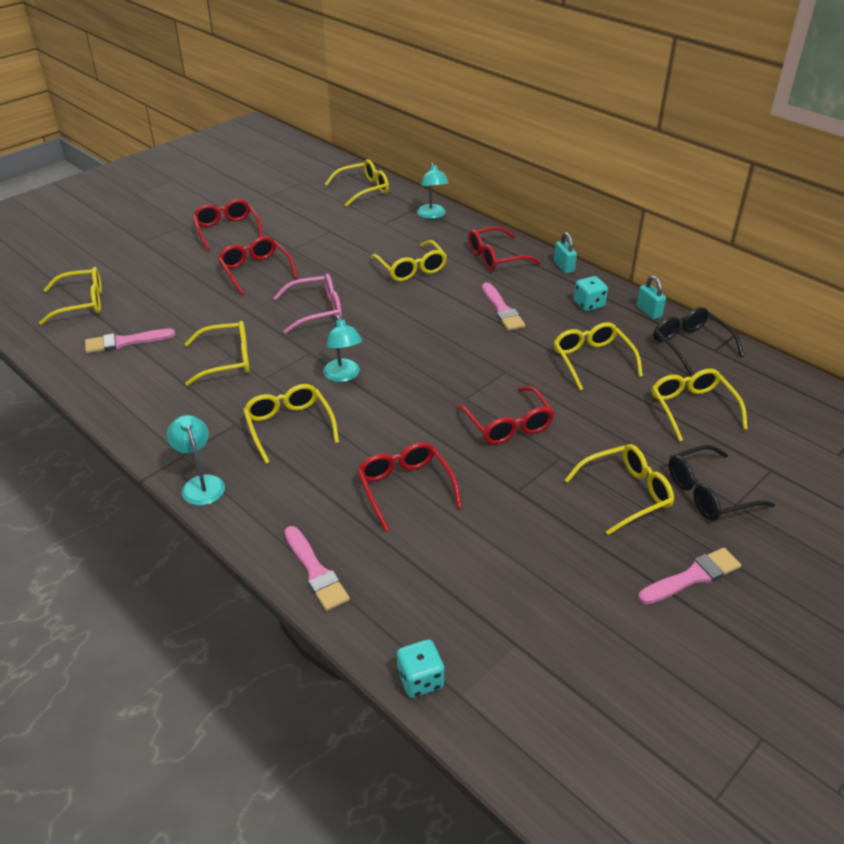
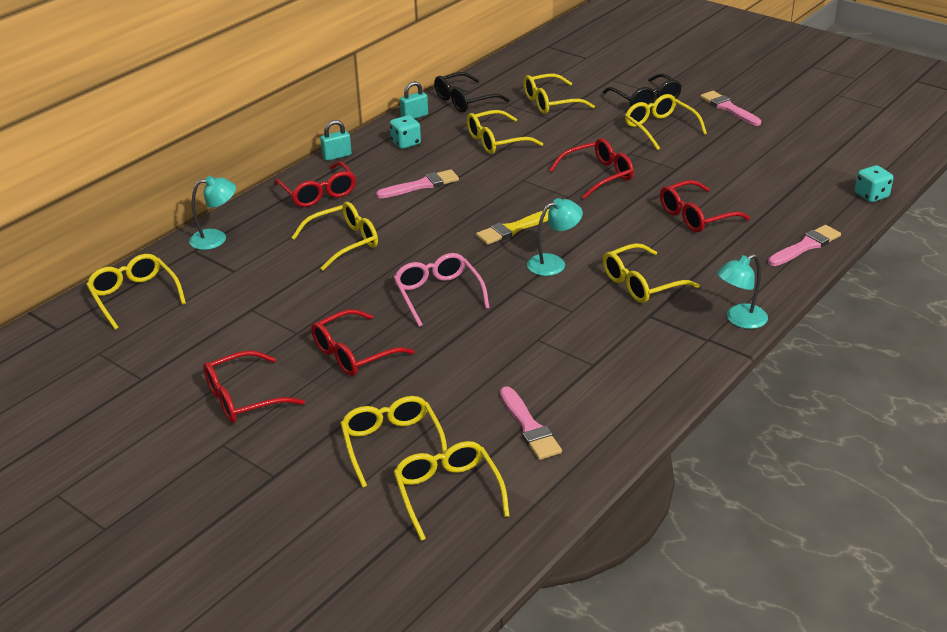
camera: 95 degrees left, 5 degrees down
(227, 360) = (547, 340): yellow glasses -> yellow glasses (392, 445)
(410, 357) = (514, 229): none -> yellow brush

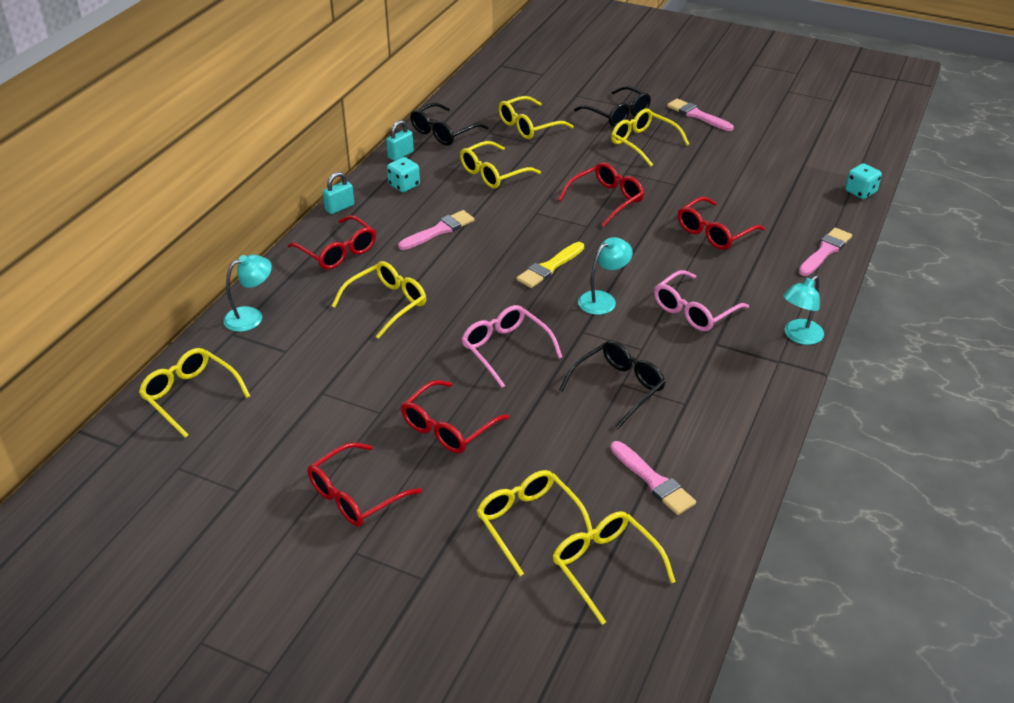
camera: 15 degrees left, 5 degrees up
(532, 342) = (618, 388): none -> black glasses
(641, 283) = (694, 310): yellow glasses -> pink glasses

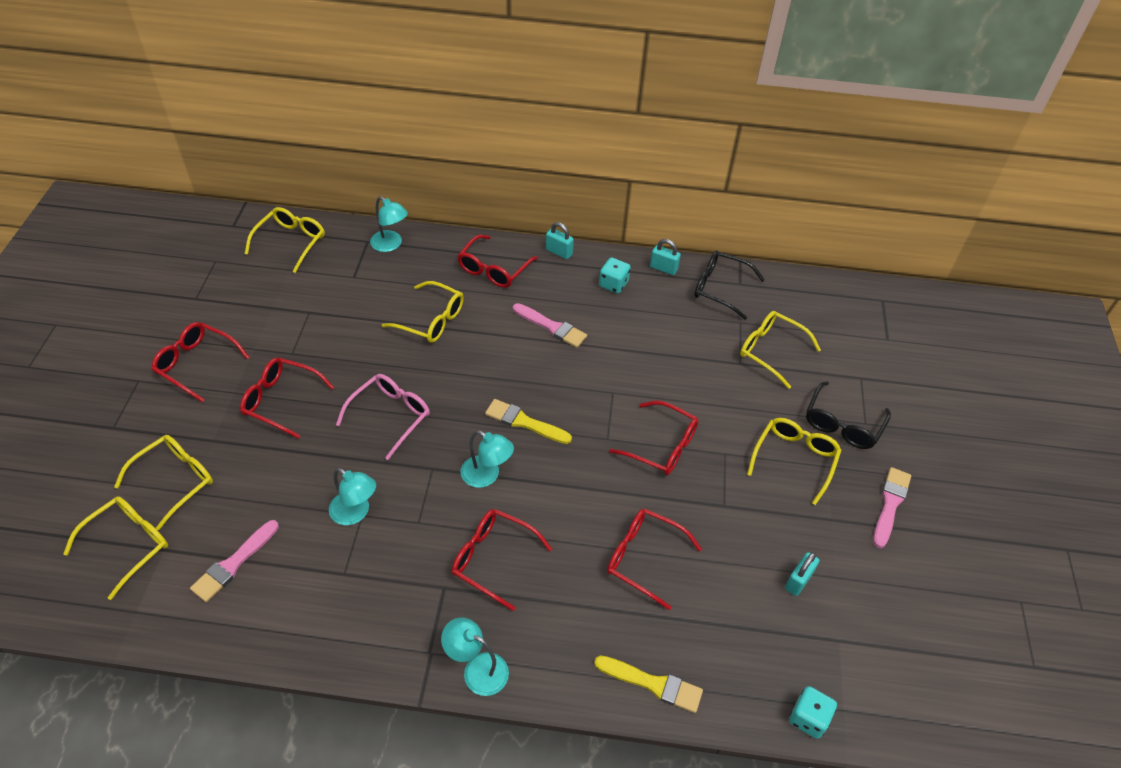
camera: 70 degrees right, 10 degrees up
(493, 173) = (665, 343): yellow glasses -> none
(618, 388) = (355, 513): black glasses -> turquoise lamp
(694, 310) = (493, 559): pink glasses -> red glasses
(752, 169) = (798, 581): none -> turquoise padlock
(825, 251) = (652, 684): pink brush -> yellow brush

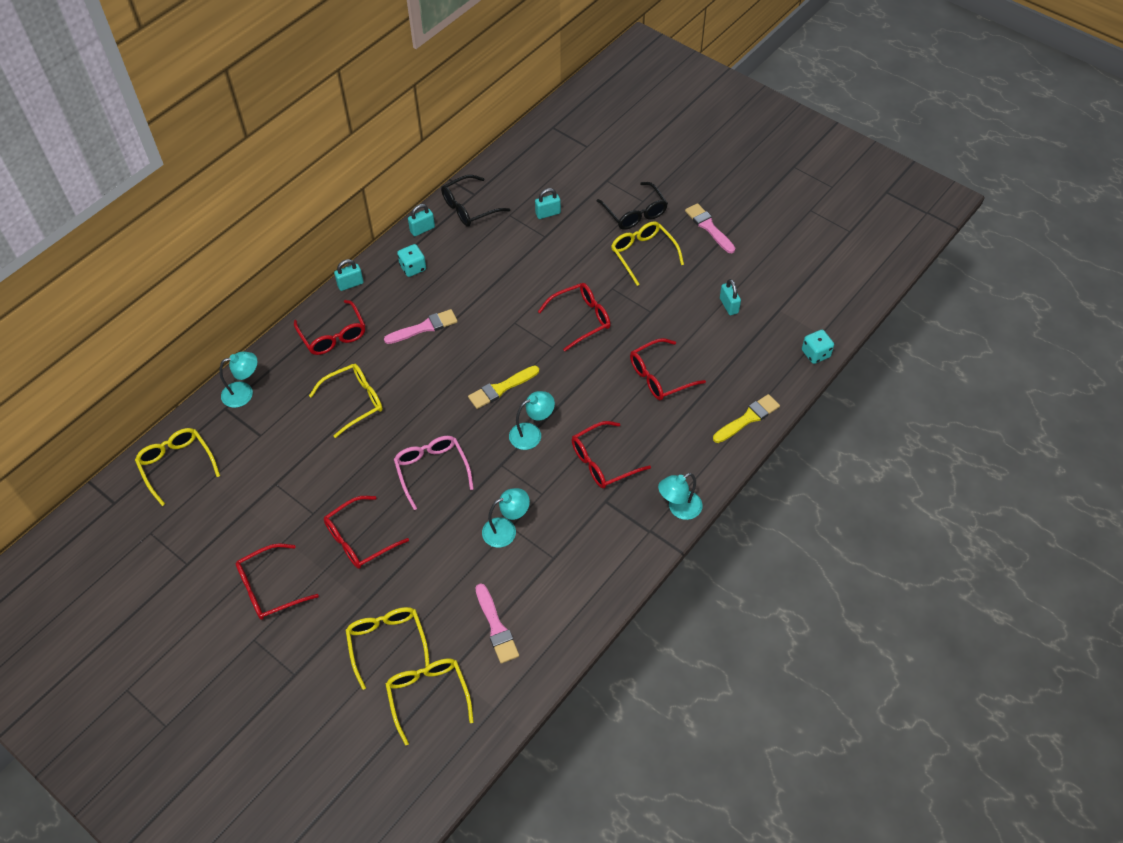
camera: 55 degrees left, 5 degrees up
(771, 351) = (548, 213): yellow glasses -> turquoise padlock

